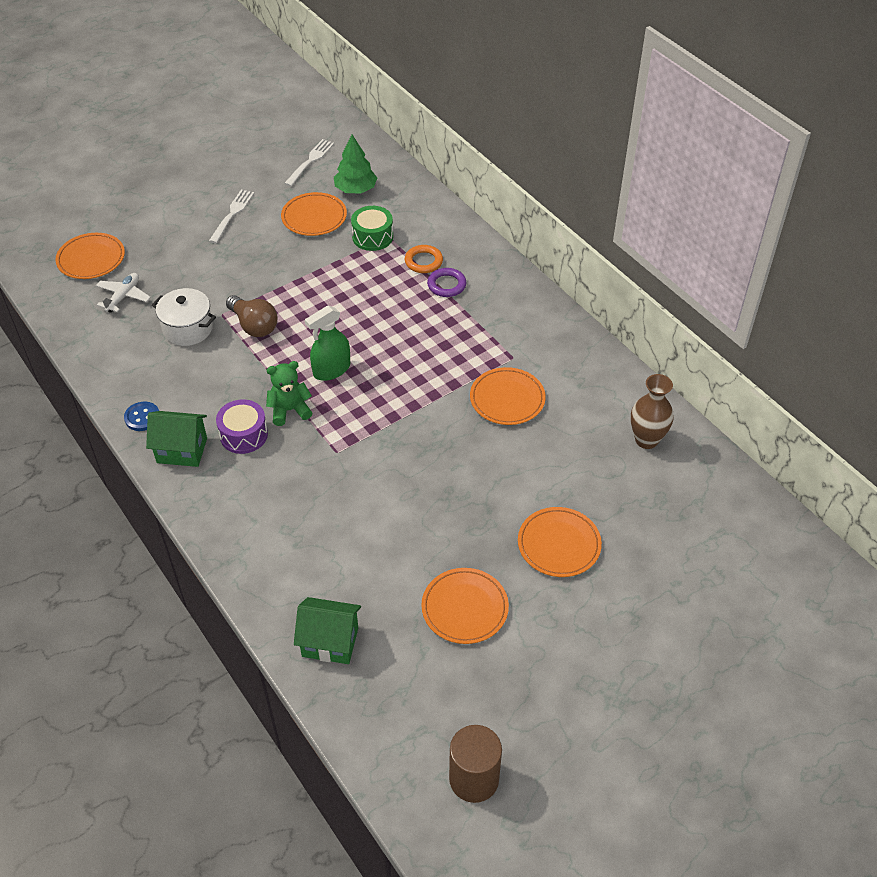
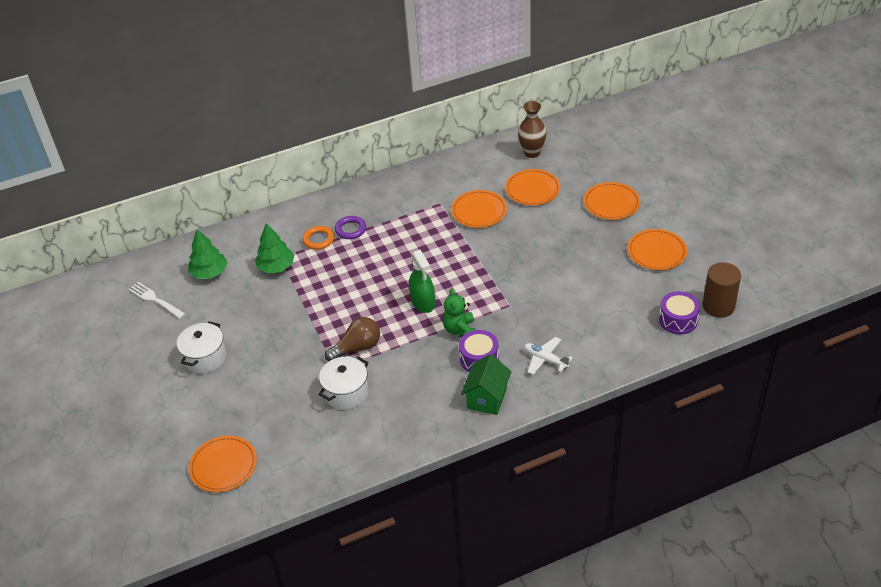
camera: 75 degrees left, 5 degrees down
(123, 296) = (287, 439): white plane -> white plane (545, 359)
(142, 417) = (444, 425): blue button -> none
(232, 214) = (205, 357): white fork -> white pot
(314, 217) = (234, 302): orange plate -> orange plate (532, 189)
(330, 642) = (678, 320): green house -> purple drum
(372, 237) = (276, 267): green drum -> green tree
(474, 779) = (780, 261): brown cylinder -> brown cylinder (718, 306)

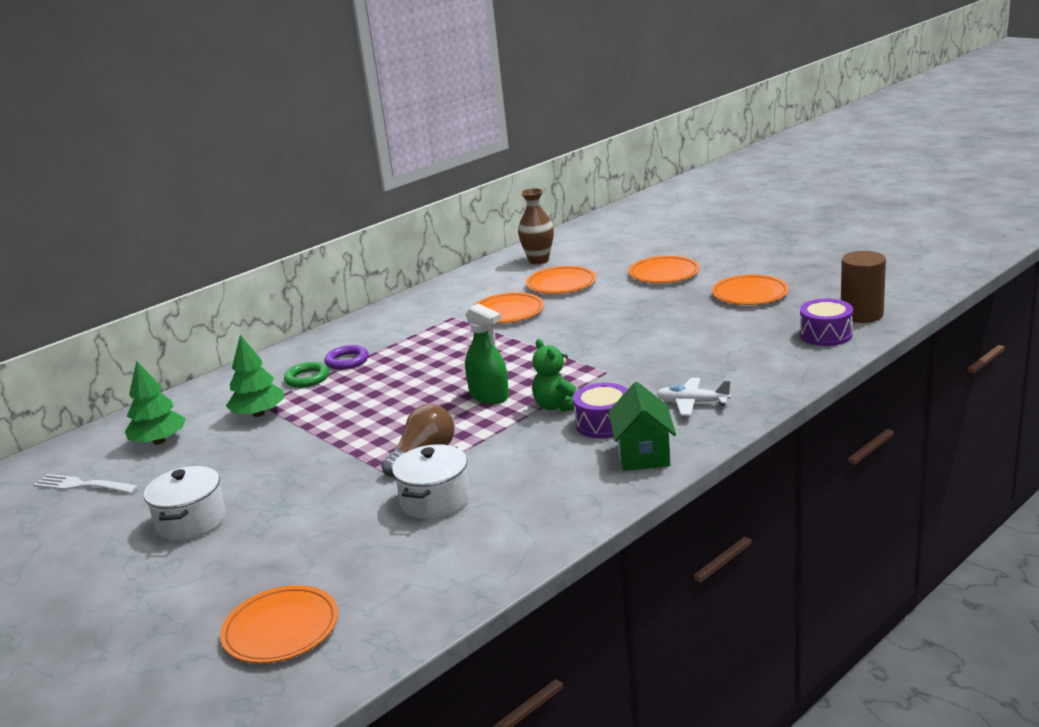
camera: 20 degrees left, 20 degrees down
(318, 240) = (307, 378): orange ring -> green ring

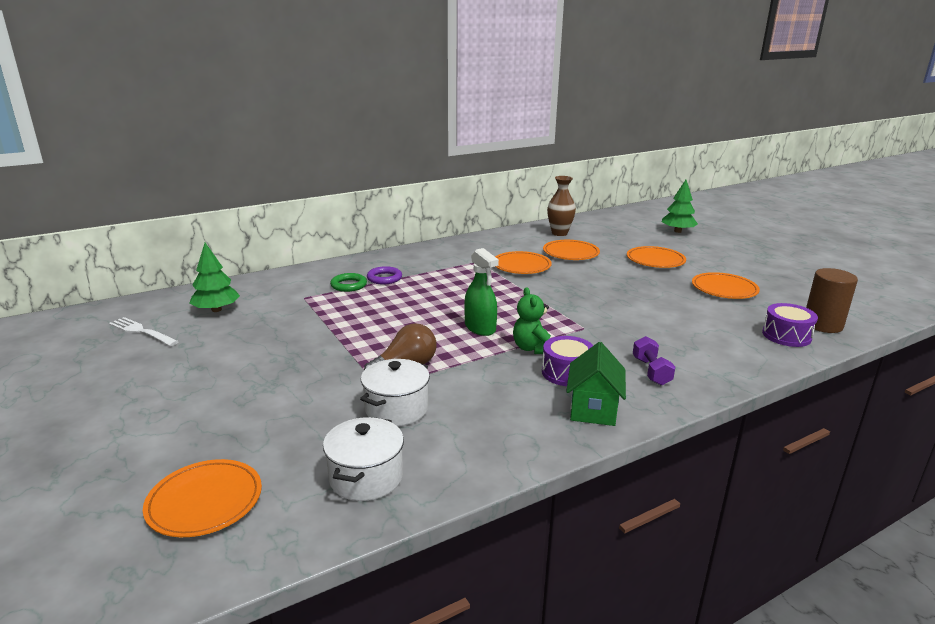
camera: 10 degrees right, 0 degrees up
(191, 521) = (197, 380): white pot -> white pot (366, 477)
(258, 414) = (299, 304): green tree -> green tree (677, 231)
(692, 403) = (651, 371): white plane -> purple dumbbell

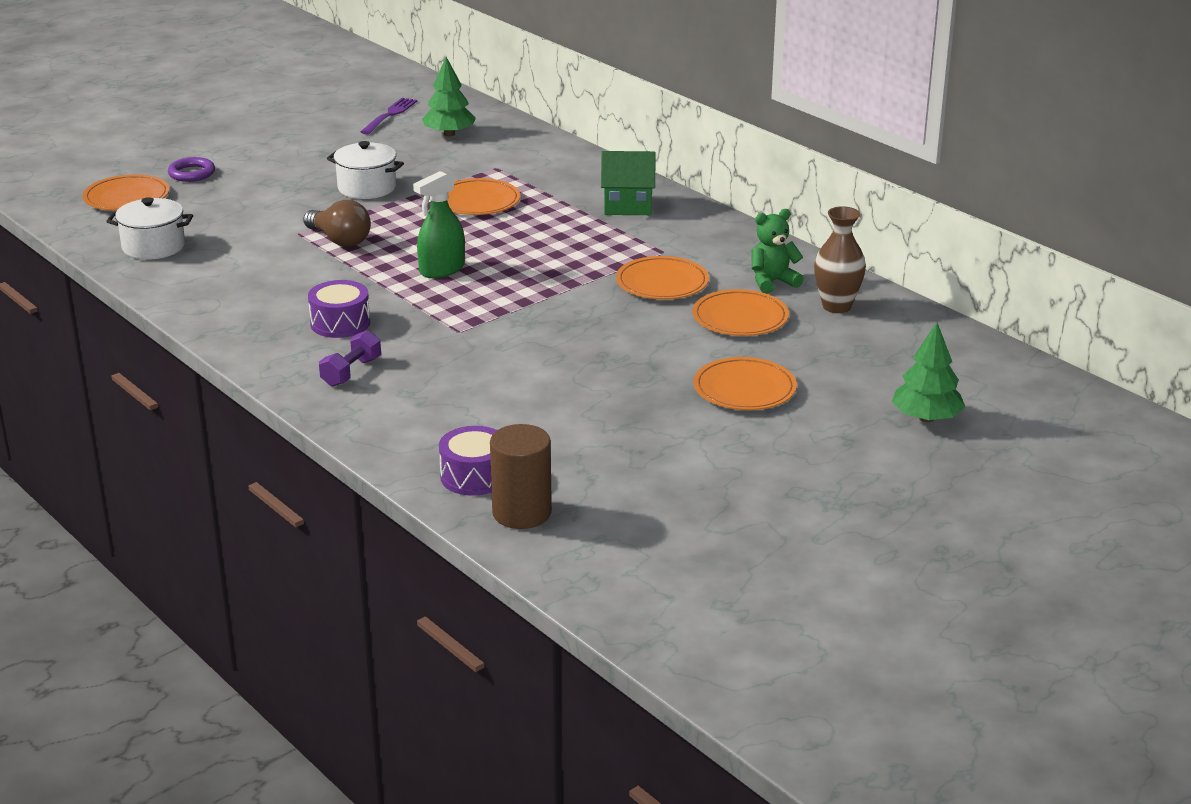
camera: 80 degrees right, 5 degrees up
(142, 331) = (390, 115): white fork -> purple fork
(349, 285) = (542, 185): green ring -> none
(384, 278) = (573, 201): purple ring -> purple ring (192, 173)
(396, 409) = (257, 246): white pot -> white pot (367, 188)
(532, 348) = (395, 302): green teddy bear -> green teddy bear (772, 282)
(593, 409) = (264, 338): green house -> green house (627, 206)
(651, 371) = (351, 372): purple dumbbell -> purple dumbbell turned 45 degrees counterclockwise
(724, 289) = (637, 442): orange plate -> orange plate (477, 201)

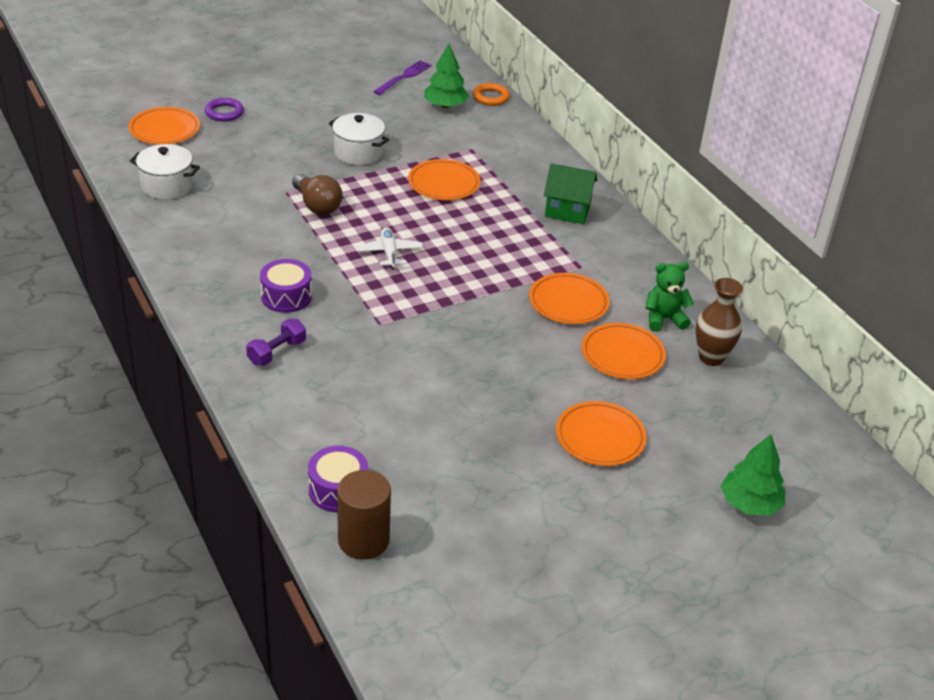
camera: 10 degrees right, 10 degrees up
(442, 270) = (389, 253): green spray bottle -> white plane
(498, 120) = (491, 97): none -> orange ring

